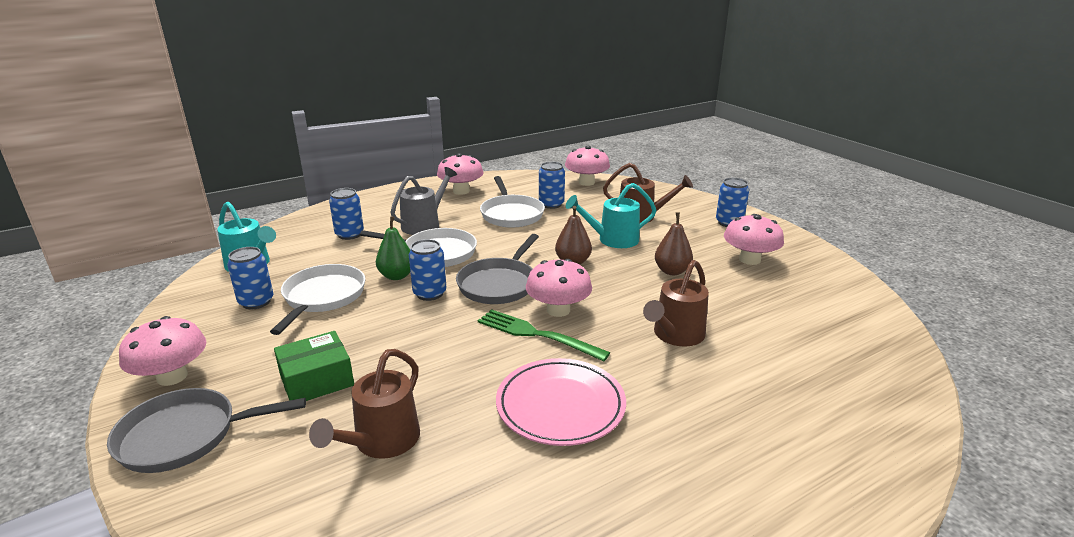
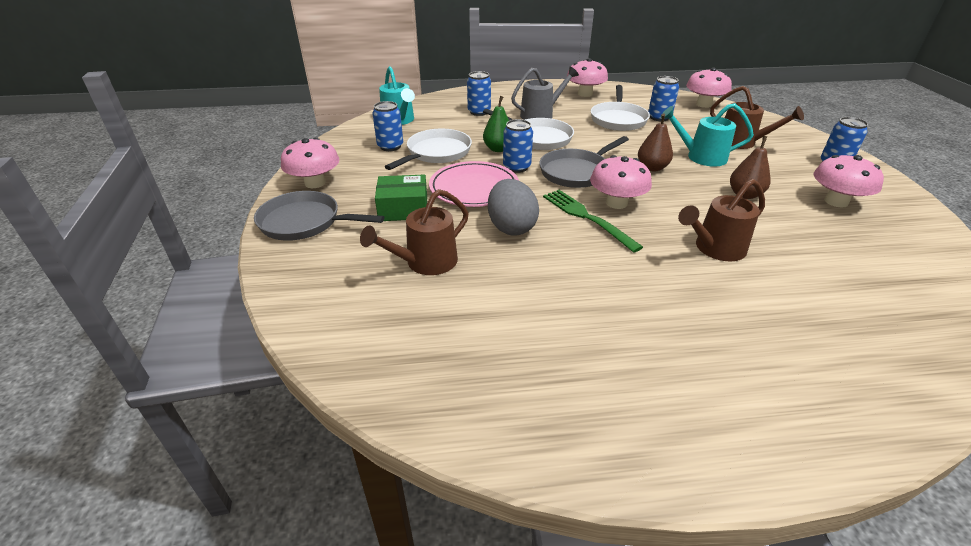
camera: 25 degrees right, 10 degrees up
(461, 368) = (511, 227): none -> grey egg
(560, 405) = (576, 276): pink plate -> pink plate (474, 188)

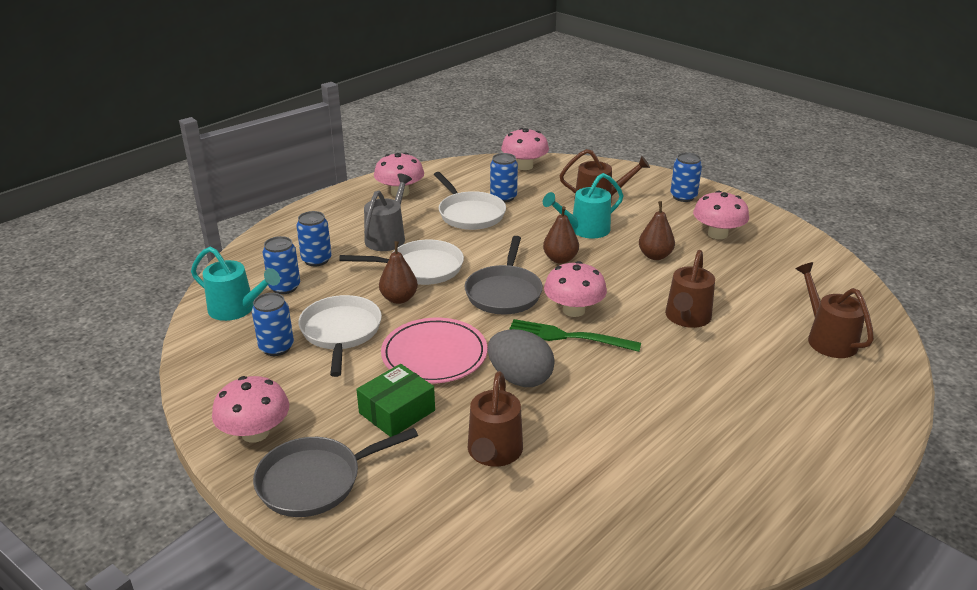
camera: 40 degrees left, 5 degrees down
(498, 149) = (399, 299): green pear -> brown pear
(516, 167) = (444, 312): blue can -> blue can (284, 287)
(863, 331) = (827, 338): none -> brown watering can

